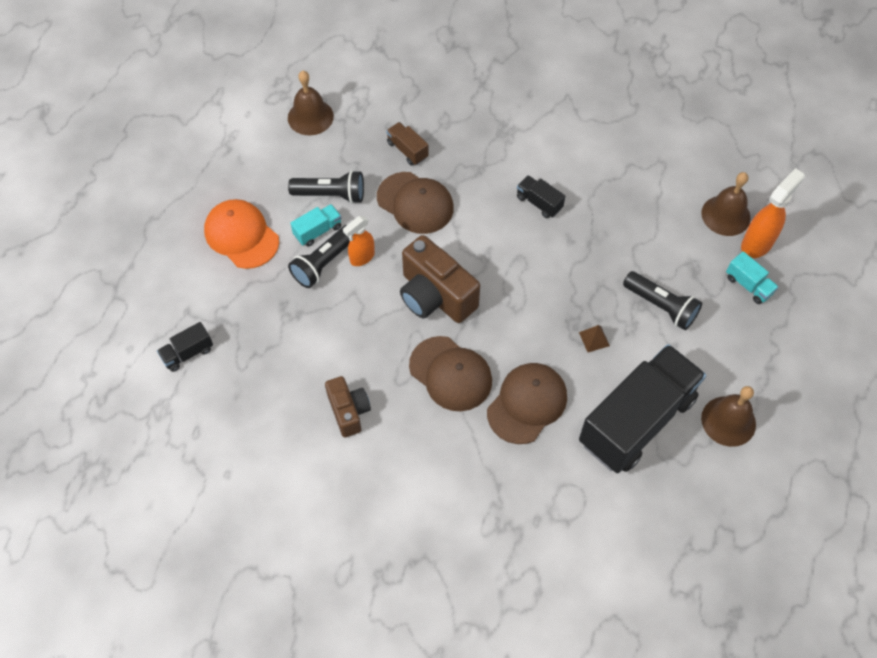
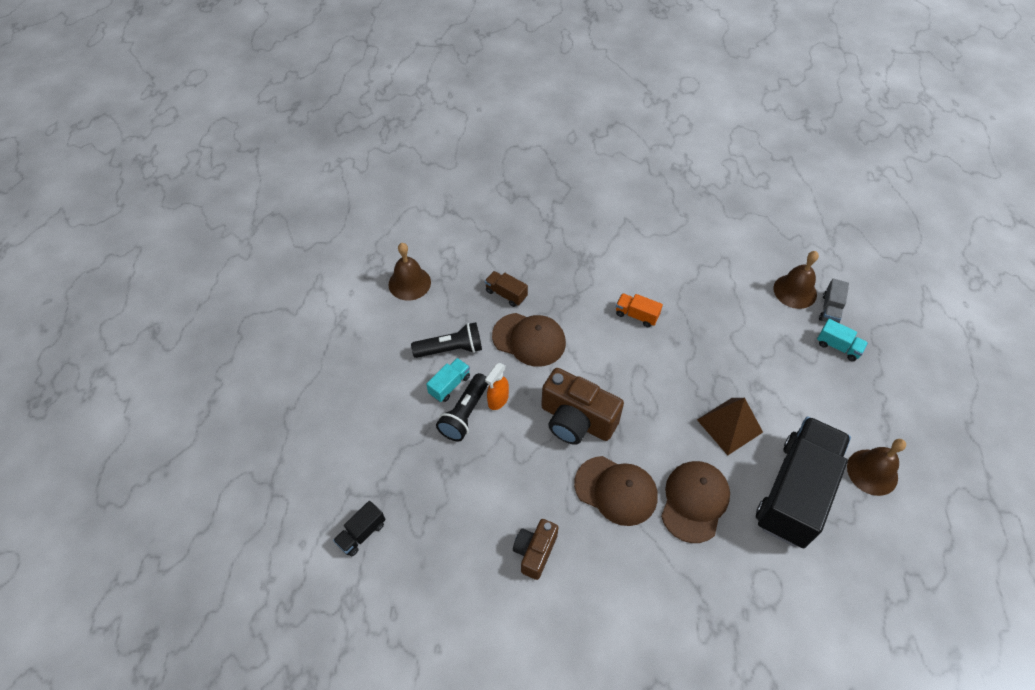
camera: 15 degrees left, 5 degrees down
(241, 235) = (379, 406): orange cap -> none
(349, 411) = (535, 552): brown camera -> brown camera turned 120 degrees counterclockwise
(539, 203) = (636, 315): black truck -> orange truck
(594, 339) = (729, 426): brown pyramid -> brown pyramid, size x2.12
(661, 306) = (774, 382): black flashlight -> none
(757, 243) = (830, 309): orange spray bottle -> grey truck

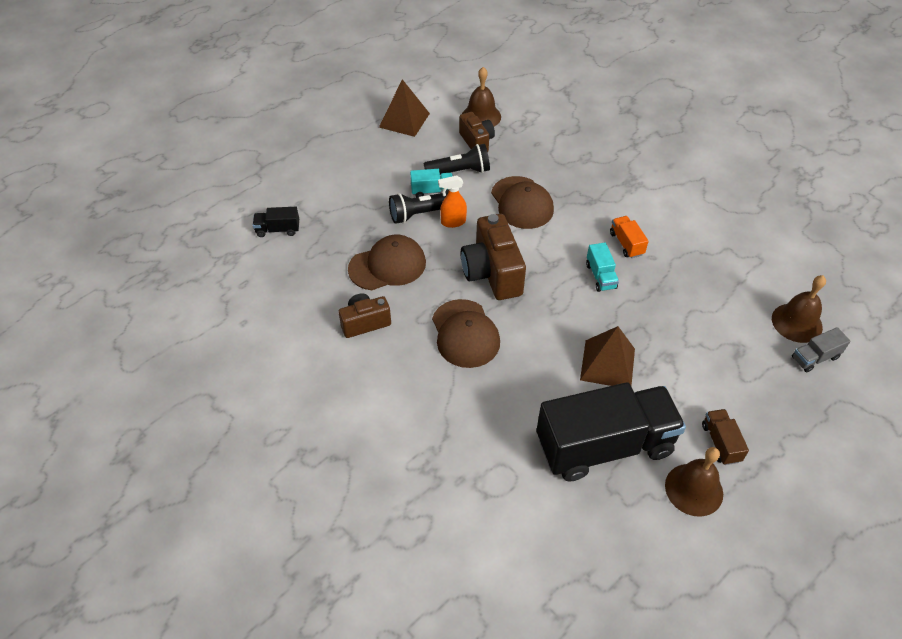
camera: 45 degrees right, 5 degrees down
(349, 335) = (404, 120): none -> brown pyramid
(433, 310) = (476, 142): none -> brown camera
(451, 349) = (460, 172): black flashlight -> black flashlight turned 45 degrees counterclockwise
(506, 294) = (541, 165): brown truck -> brown truck (720, 443)
(694, 501) = (514, 386): brown cap -> brown cap (387, 266)
(838, 346) = (785, 387): turquoise truck -> turquoise truck (600, 276)

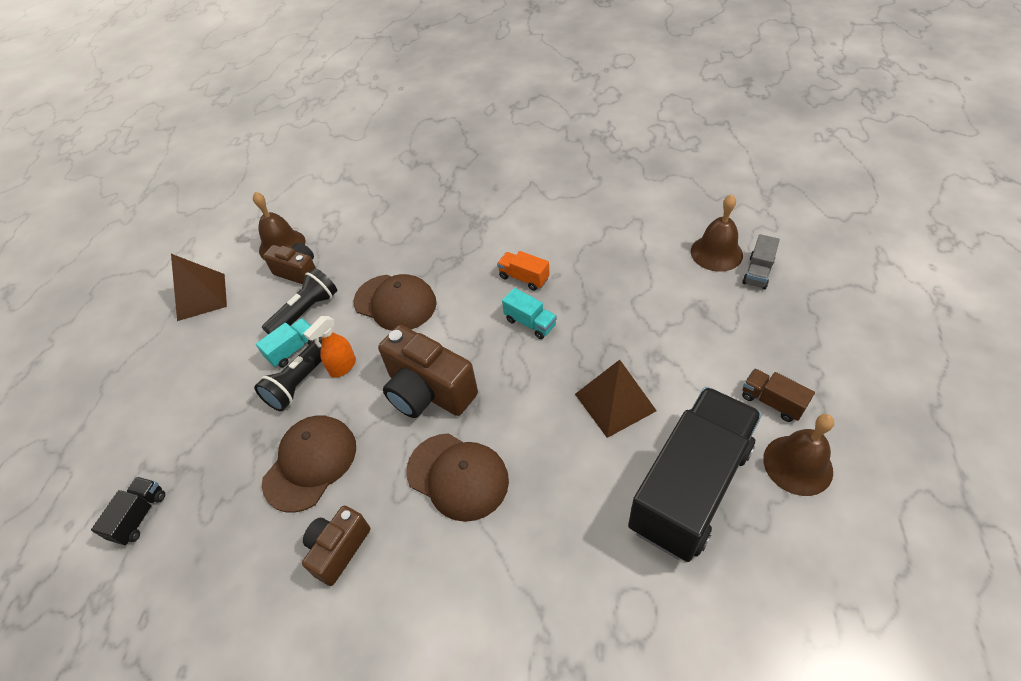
camera: 35 degrees left, 0 degrees up
(278, 230) = (139, 516): black truck -> black truck turned 150 degrees clockwise

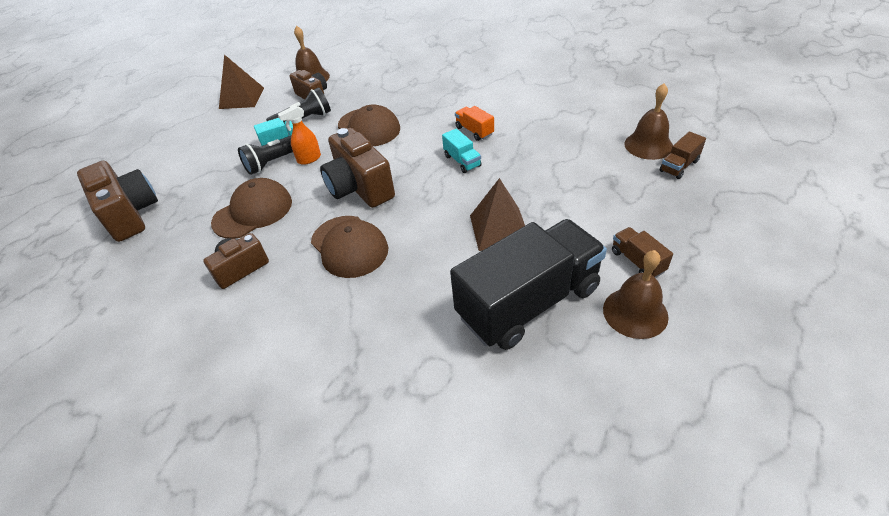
camera: 20 degrees right, 5 degrees down
(139, 516) = (130, 214): black truck -> brown camera
(757, 272) = (679, 166): grey truck -> brown truck

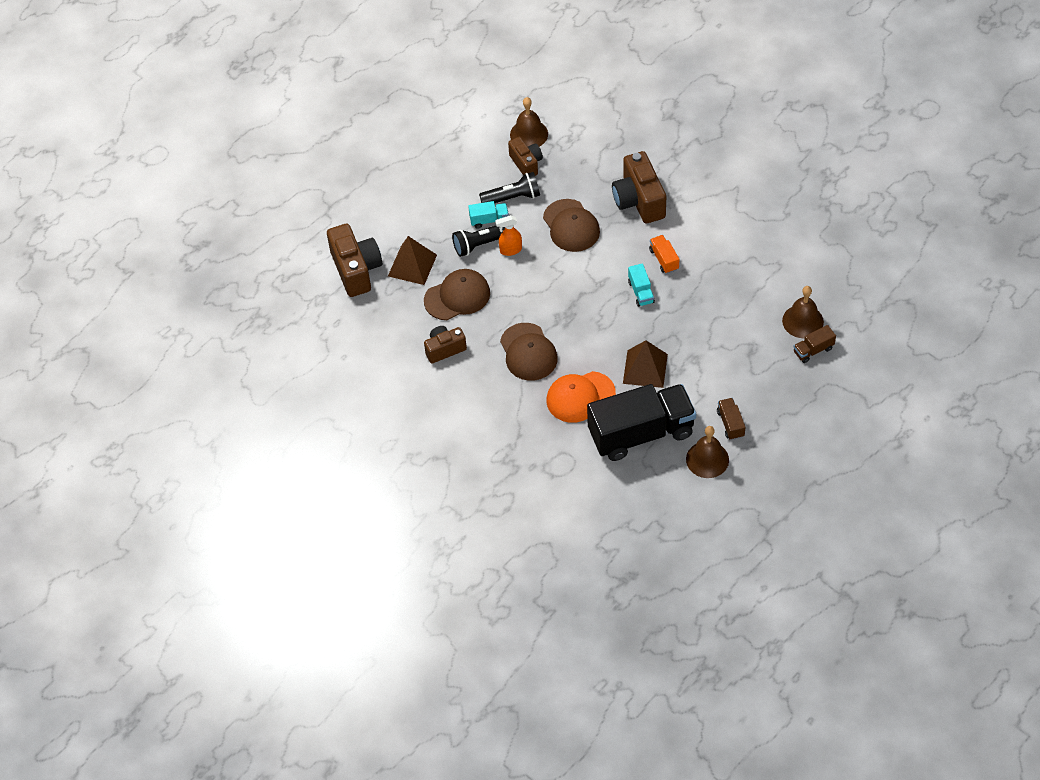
camera: 15 degrees right, 10 degrees up
(242, 98) = (455, 144): brown pyramid -> brown pyramid (412, 265)
(359, 188) = (548, 296): brown camera -> brown camera (639, 200)
(430, 279) = (580, 397): none -> orange cap

